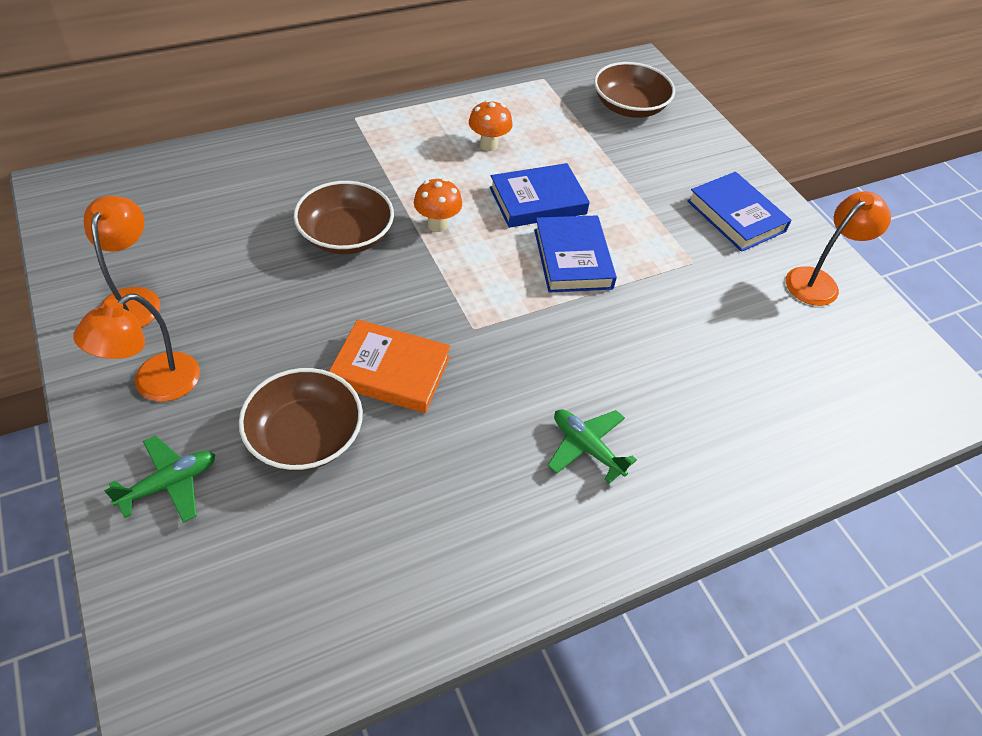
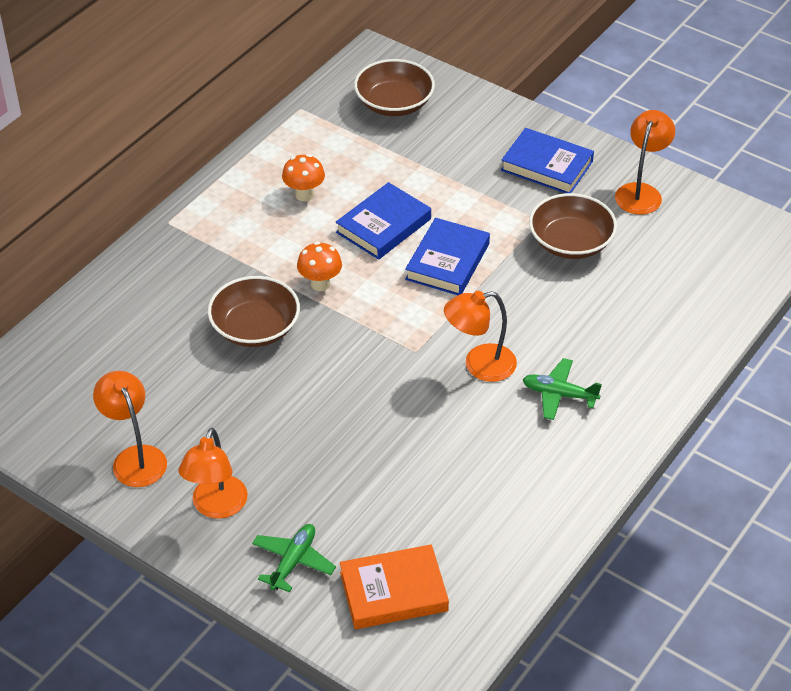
camera: 25 degrees left, 5 degrees down
(305, 436) = (359, 485): brown bowl -> brown bowl (571, 242)
(390, 371) = (380, 411): orange book -> orange book (393, 591)
(526, 374) = (479, 365): none -> orange lamp
(572, 259) = (447, 261): blue book -> blue book turned 60 degrees clockwise

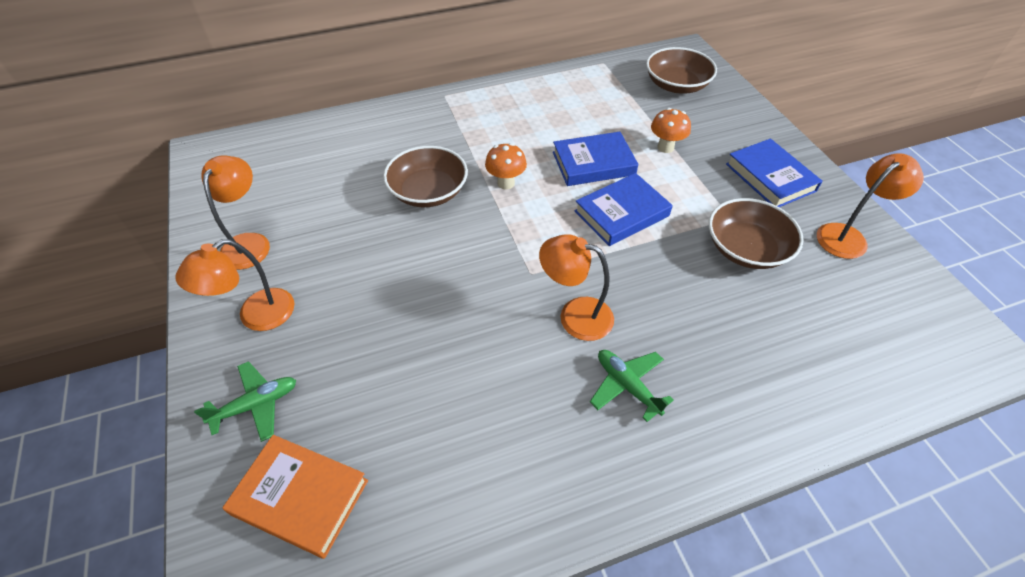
camera: 35 degrees right, 5 degrees up
(304, 195) = (554, 117): orange mushroom -> orange mushroom (665, 147)

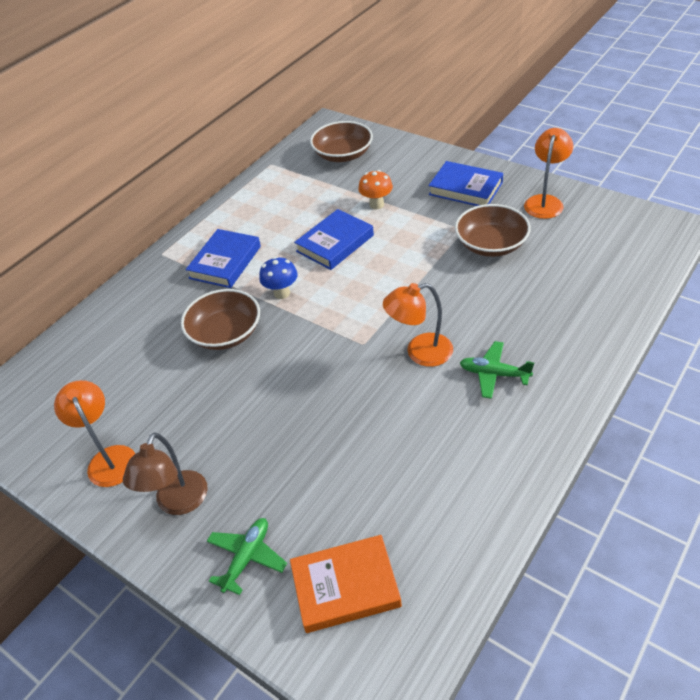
camera: 30 degrees left, 5 degrees down
(256, 316) = (178, 503): orange lamp -> brown lamp
(506, 183) = (282, 293): orange mushroom -> blue mushroom
(621, 213) = (388, 267): blue book -> blue book (225, 262)

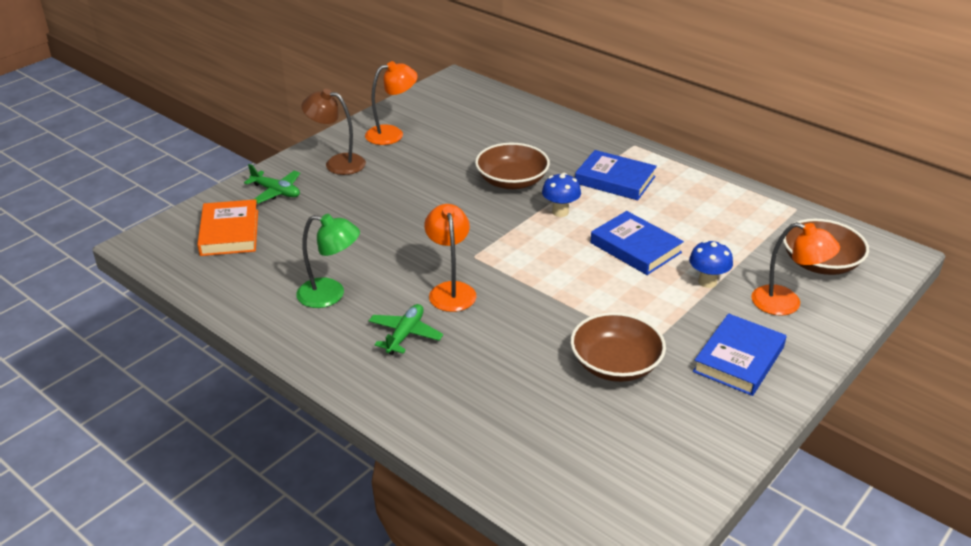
camera: 90 degrees right, 10 degrees down
(376, 204) = (707, 282): orange mushroom -> blue mushroom
(449, 446) = (330, 295): none -> green lamp
(545, 202) = (703, 430): orange lamp -> orange lamp (786, 304)

